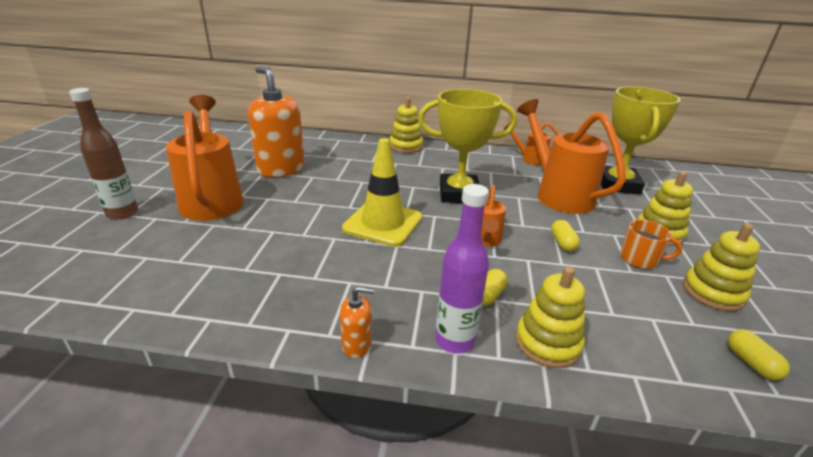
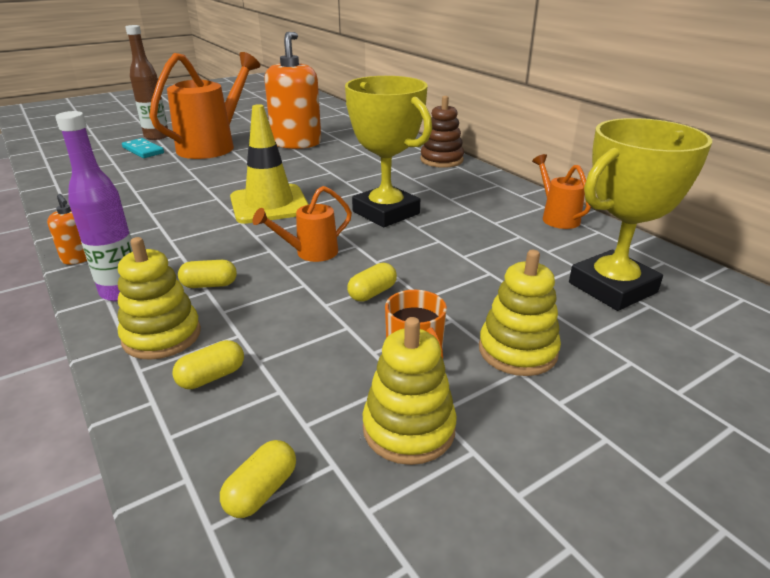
camera: 50 degrees right, 0 degrees up
(146, 232) = (143, 150): none -> turquoise domino
(406, 146) = (441, 160): yellow stacking toy -> brown stacking toy
(558, 194) = (493, 258): orange watering can -> none
(620, 339) = (211, 377): none -> yellow capsule

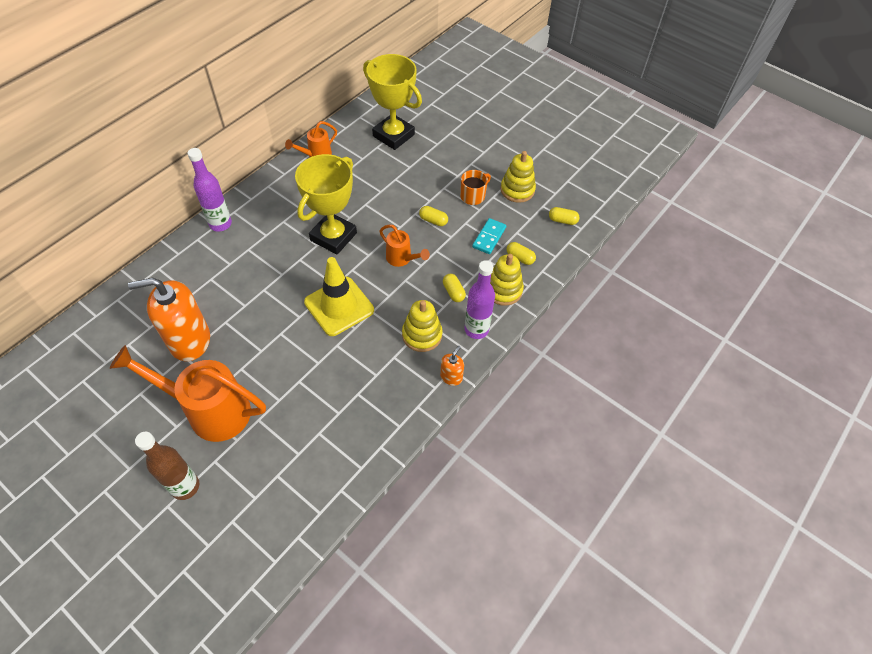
camera: 110 degrees left, 25 degrees up
(143, 150) = (235, 471): turquoise domino -> turquoise domino (489, 237)
(441, 160) = (220, 224): brown stacking toy -> purple bottle
(517, 351) = (458, 164): yellow stacking toy -> yellow stacking toy (422, 335)

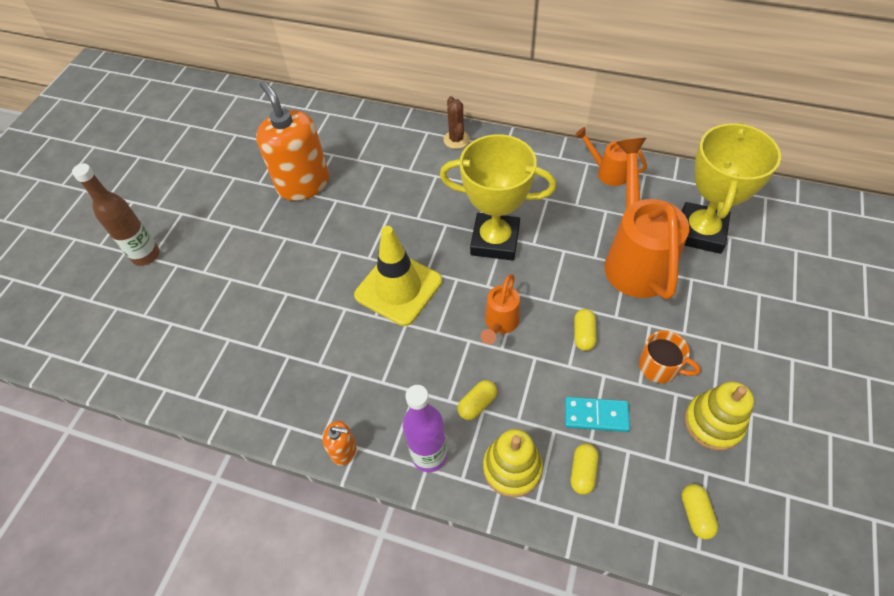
camera: 75 degrees right, 0 degrees up
(209, 410) = (230, 235): orange watering can -> orange watering can (634, 258)
(220, 224) = (456, 139): purple bottle -> brown cactus
(422, 335) = (394, 392): yellow stacking toy -> none

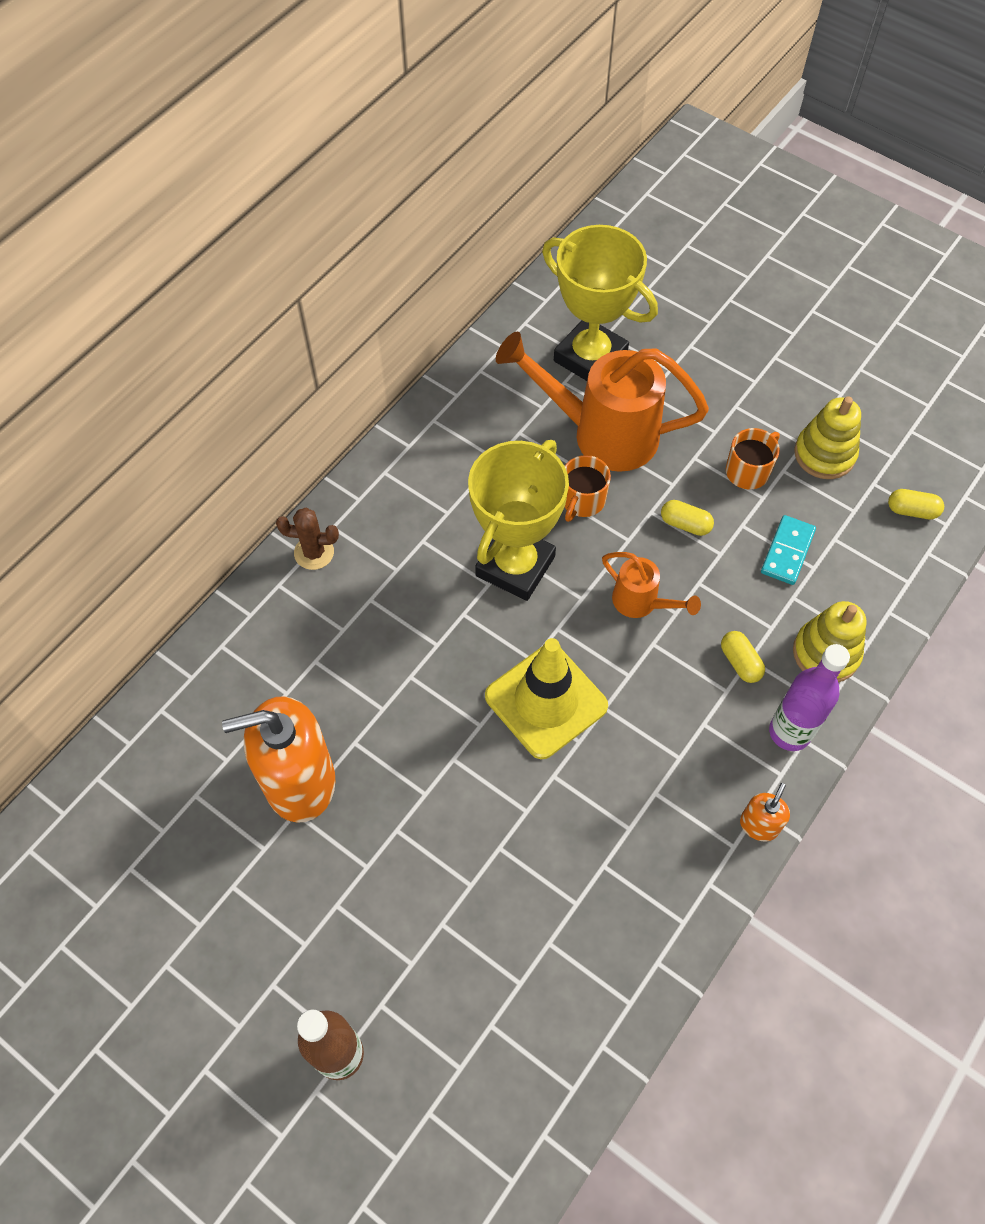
camera: 75 degrees left, 5 degrees up
(568, 263) = (582, 501): none -> orange mug
(582, 472) = (846, 588): yellow capsule -> none
(607, 172) = (459, 406): orange watering can -> none

